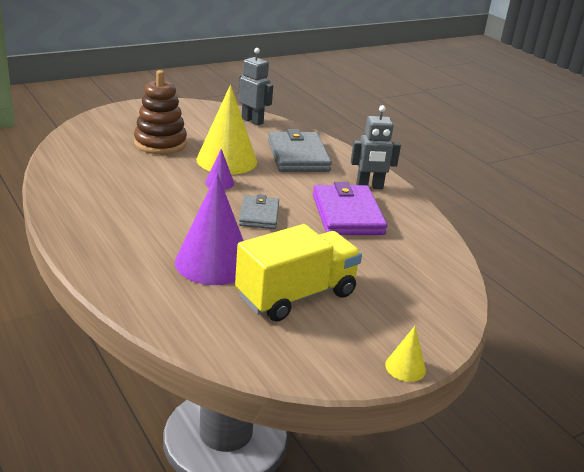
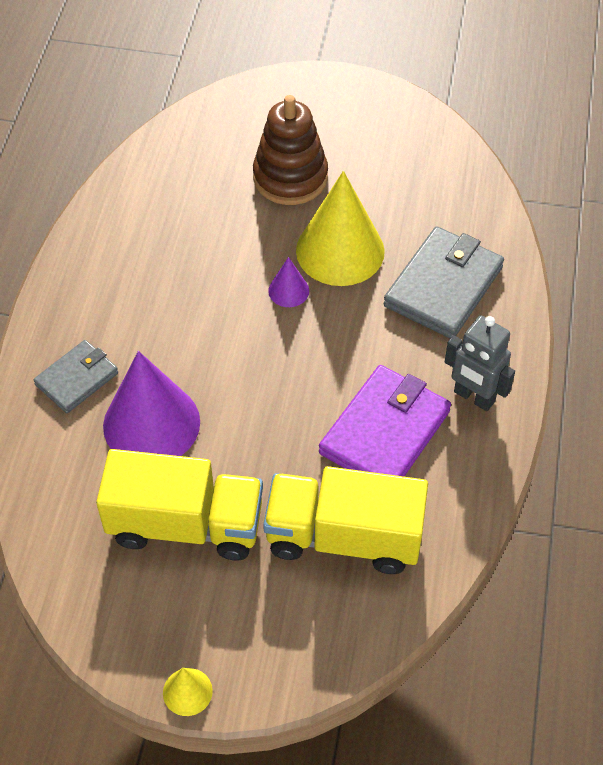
camera: 45 degrees right, 25 degrees up
(252, 121) = (458, 181): grey robot -> none
(259, 215) = (277, 374): grey wallet -> grey wallet (77, 379)
(387, 261) = (344, 536): none -> yellow truck

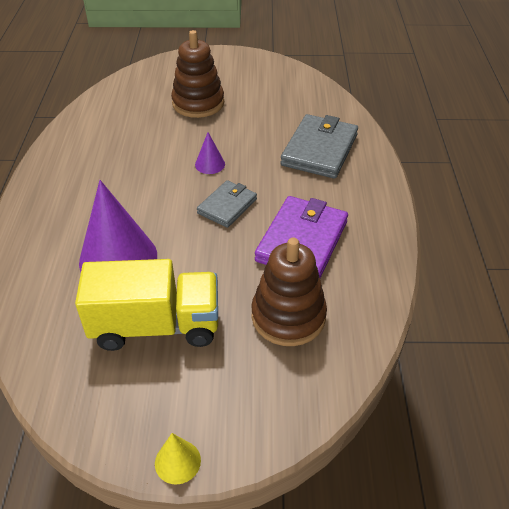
camera: 10 degrees left, 10 degrees down
(77, 379) = (55, 236): grey wallet -> grey wallet (227, 206)
(340, 250) = (241, 138): yellow cone -> none
(344, 536) = (288, 316): yellow truck -> brown stacking toy
(474, 397) = (361, 211): grey robot -> none

